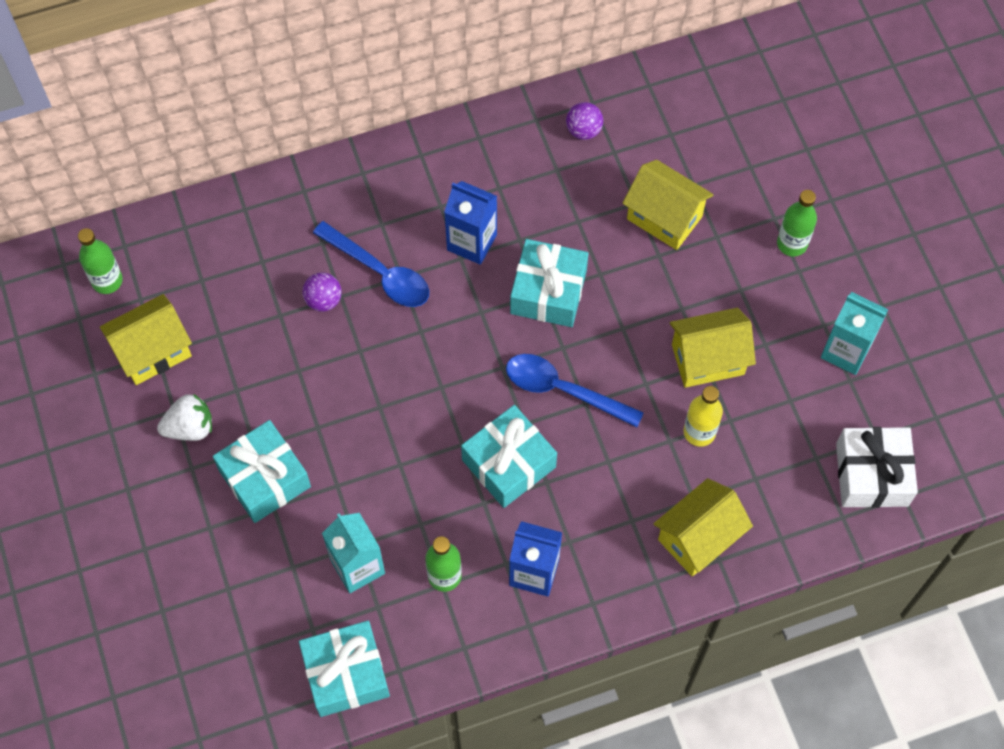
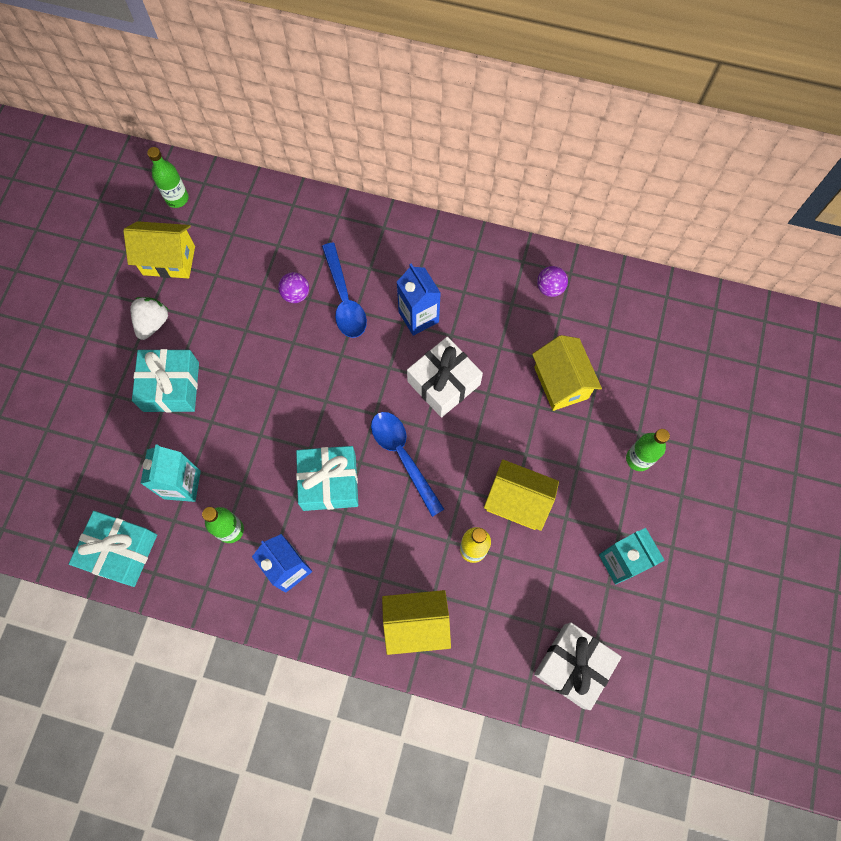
camera: 35 degrees right, 5 degrees up
(190, 427) = (153, 323): white strawberry -> white strawberry turned 90 degrees counterclockwise
(548, 292) = (443, 383): turquoise gift -> white gift

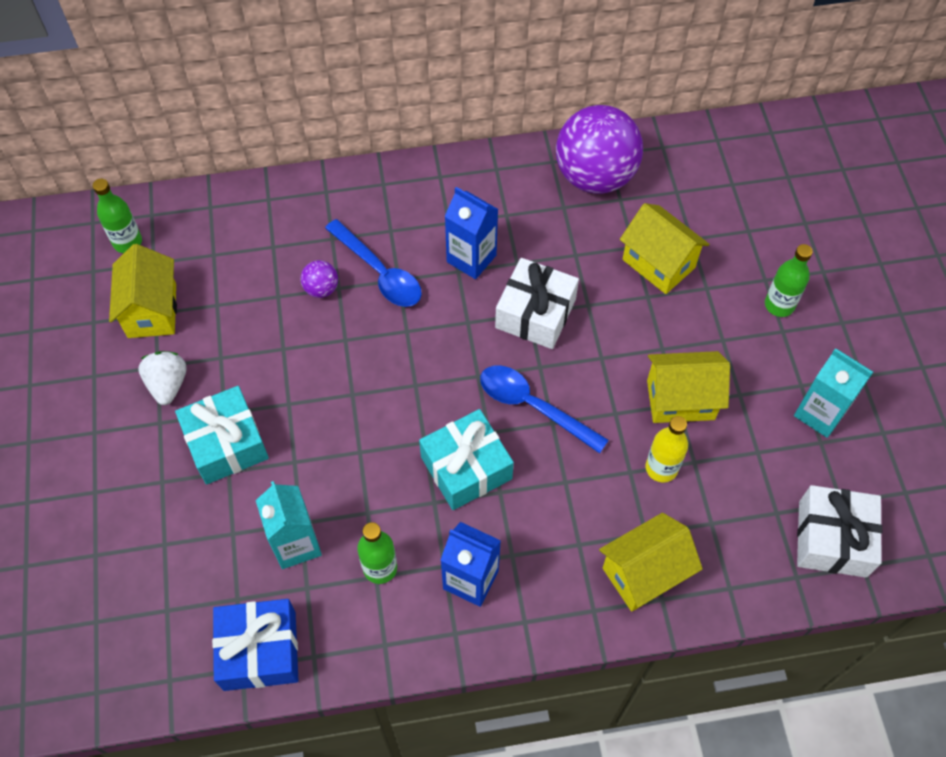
camera: 25 degrees left, 10 degrees down
(120, 551) = (260, 651): turquoise gift -> blue gift
(169, 260) = (152, 311): yellow house -> yellow house turned 75 degrees counterclockwise
(550, 288) = (595, 176): purple ball -> purple ball, size x2.40

